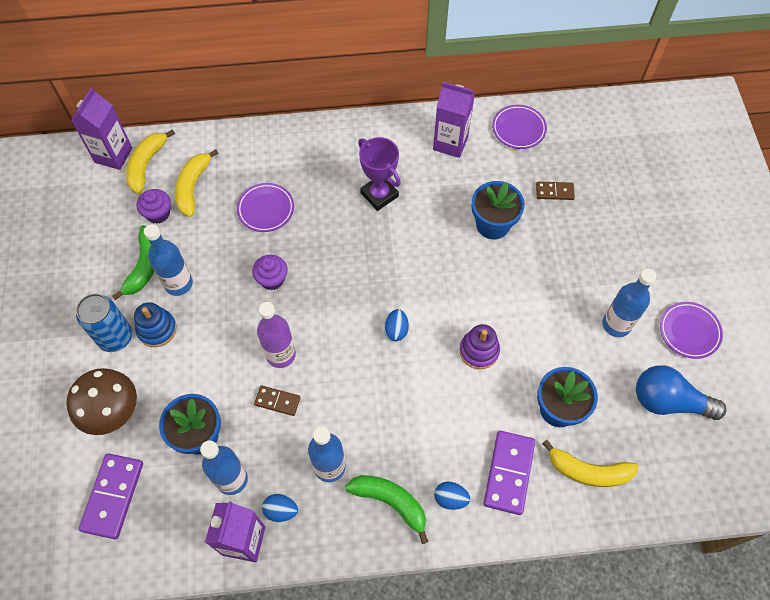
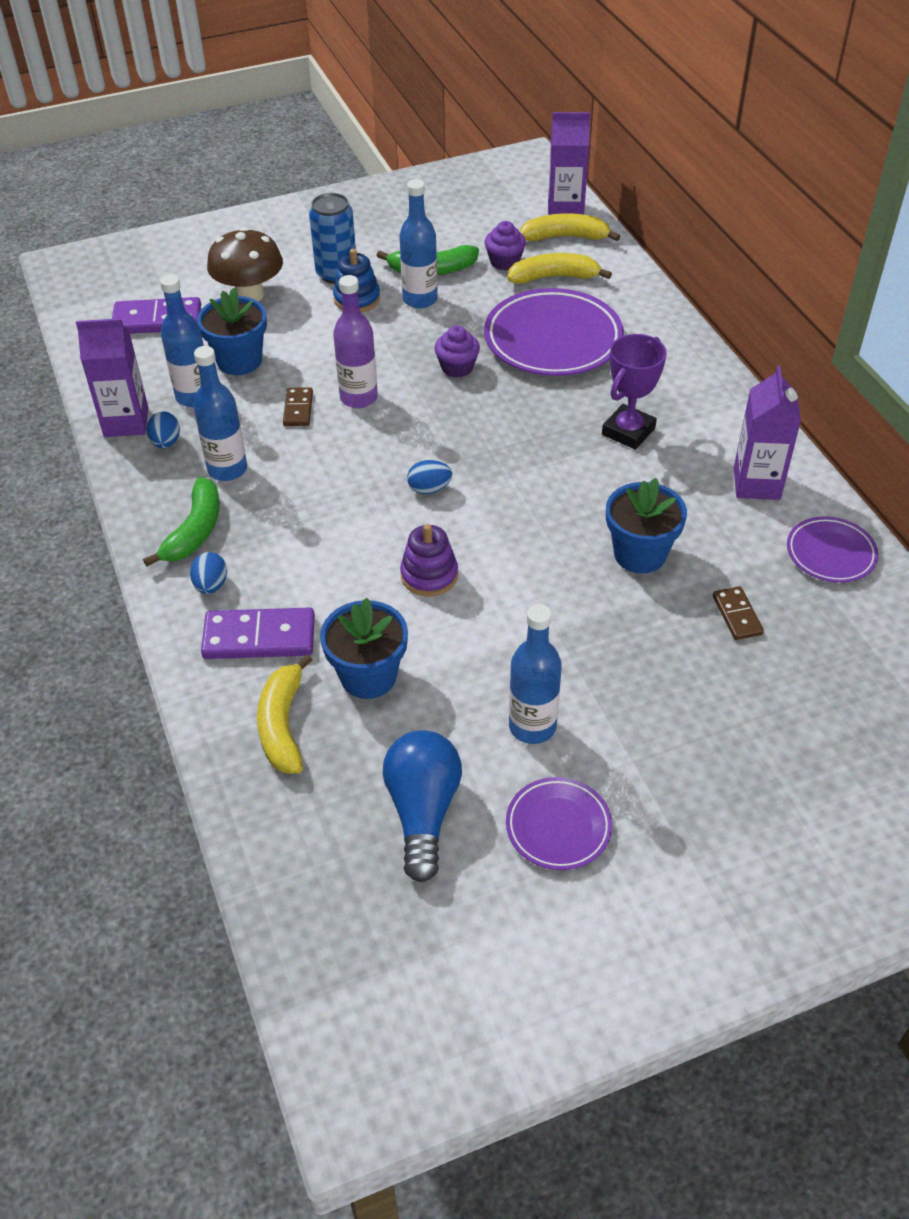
camera: 75 degrees right, 15 degrees down
(266, 209) = (553, 340): purple plate -> purple plate, size x1.83

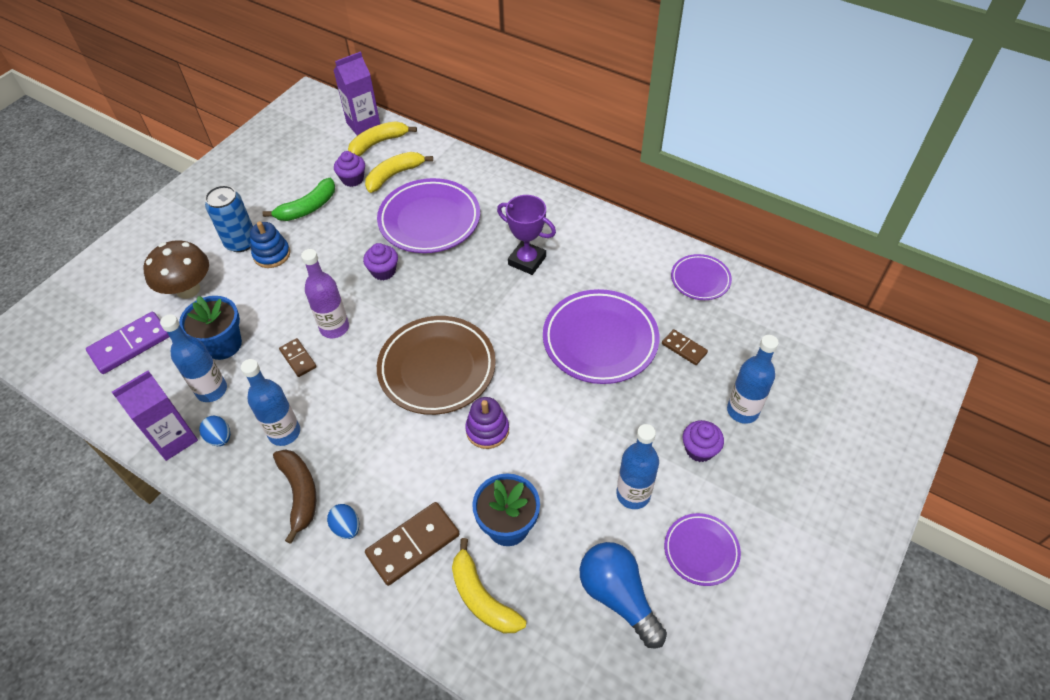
camera: 35 degrees left, 5 degrees up
(195, 531) = (300, 493): green banana -> brown banana
(259, 637) = (413, 544): purple domino -> brown domino
(420, 299) = (317, 233): blue bottle -> blue bottle (742, 411)
(429, 489) = (437, 368): blue egg -> brown plate
(628, 431) = (527, 261): purple trophy -> purple trophy turned 60 degrees counterclockwise
(639, 554) = (600, 340): blue flower pot -> purple plate
(654, 727) = (699, 449): none -> purple cupcake
(756, 484) = (626, 256): purple carton -> none

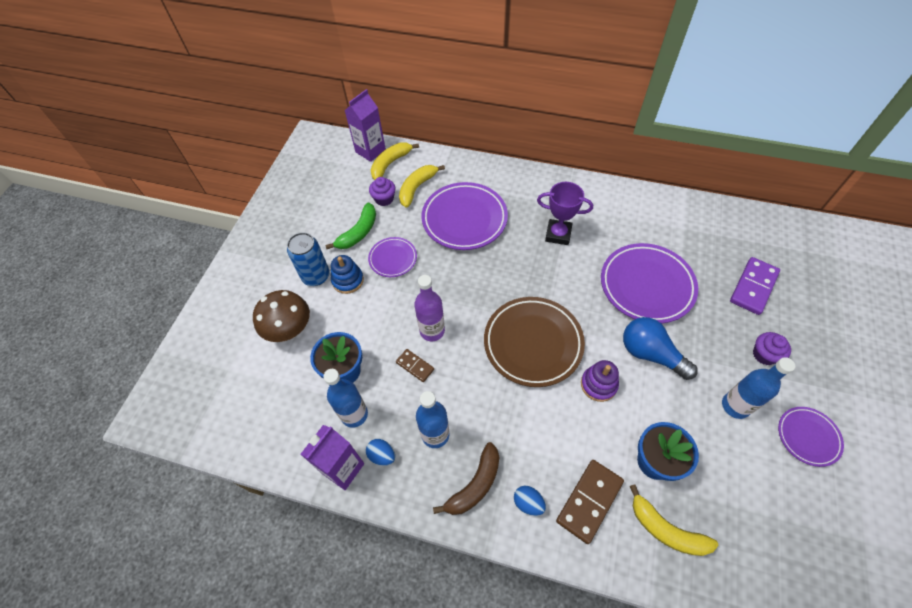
camera: 15 degrees left, 5 degrees up
(130, 345) = (262, 393): purple domino -> purple domino (753, 287)
(300, 493) = (475, 485): brown banana -> brown banana turned 75 degrees clockwise
(383, 271) = (448, 271): purple cupcake -> none
(618, 596) = (767, 494): blue light bulb -> blue light bulb (651, 354)
(684, 348) = (711, 276): brown domino -> none
(700, 280) = (695, 217): purple plate -> purple plate (393, 259)
(742, 411) = (779, 314): blue bottle -> none

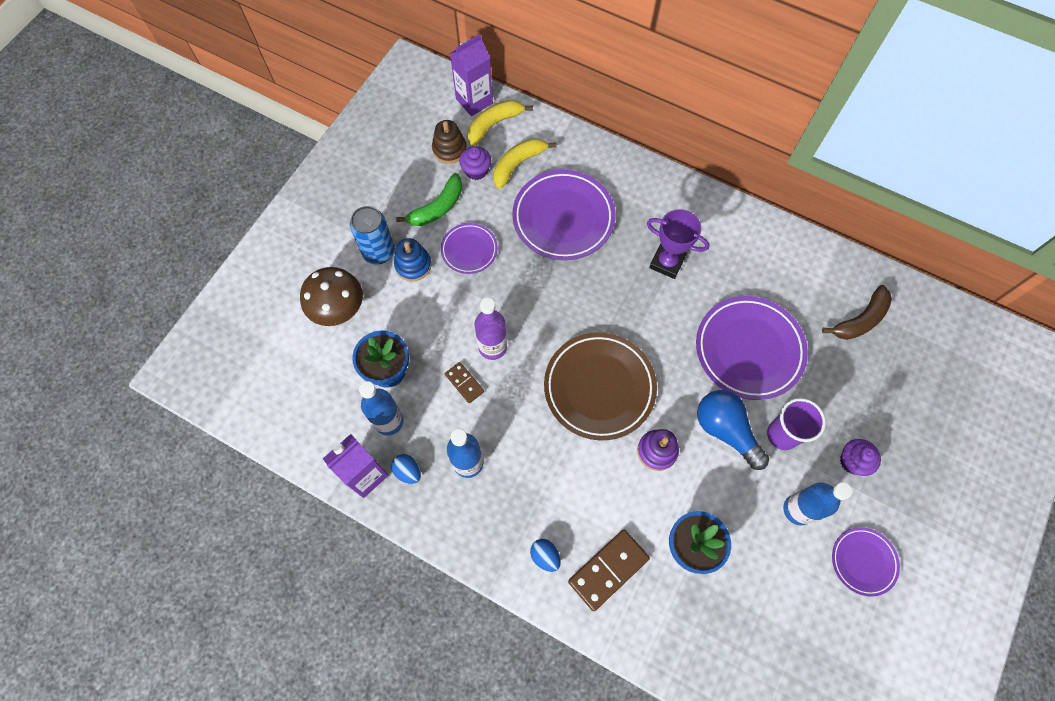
camera: 10 degrees right, 10 degrees up
(358, 188) = (449, 149): none -> brown stacking toy
(475, 485) = (495, 525): brown banana -> brown banana (860, 320)
(666, 529) = (677, 616): yellow banana -> none
(698, 346) = (782, 434): none -> purple cup
(753, 287) = (872, 380): purple domino -> none

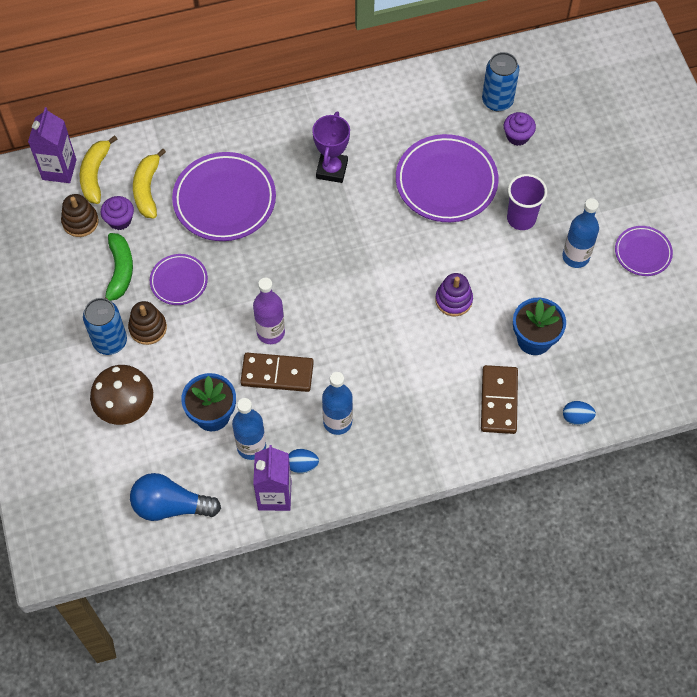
camera: 45 degrees left, 5 degrees down
(413, 265) = (148, 328): blue stacking toy -> brown stacking toy
(464, 383) = (277, 373): brown domino -> brown domino, size x1.76
(545, 556) = (451, 430): blue egg -> blue egg (576, 417)
(599, 387) = (373, 293): brown plate -> none
(667, 262) = (332, 169): purple trophy -> purple trophy turned 60 degrees counterclockwise
(726, 430) = (484, 247): blue light bulb -> blue light bulb (171, 506)
(852, 461) = (579, 197): purple cupcake -> purple cupcake (517, 136)
(860, 320) = (497, 101): brown banana -> blue can

